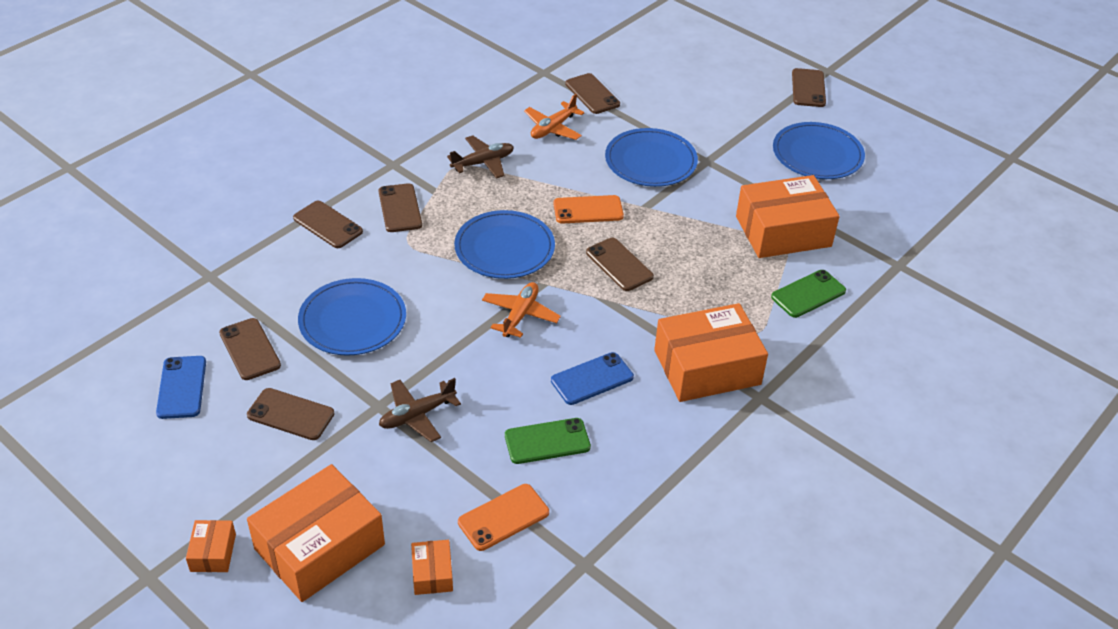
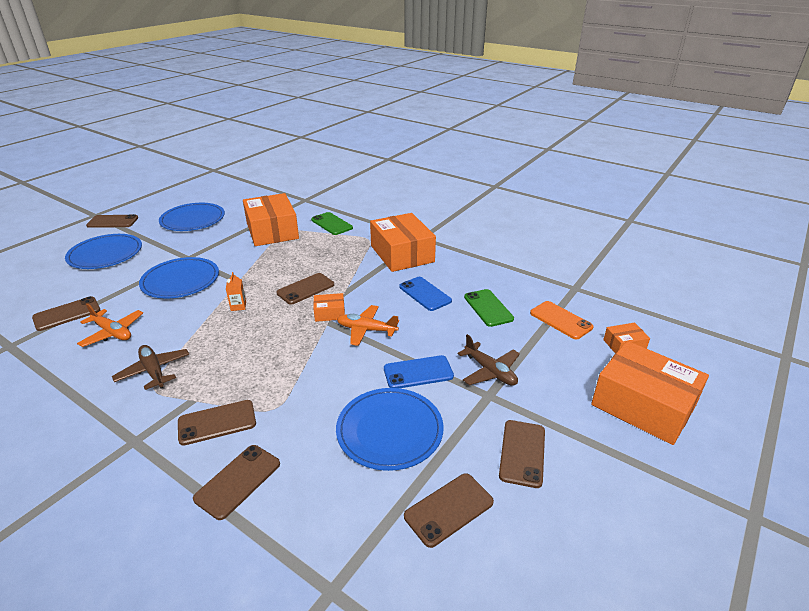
camera: 95 degrees left, 10 degrees down
(181, 387) = (524, 563): blue phone -> blue phone (418, 372)
(213, 552) = (696, 473): orange box -> orange box (329, 313)
(504, 248) = (284, 345): blue plate -> blue plate (105, 254)
(588, 210) = (238, 306): orange phone -> orange carton

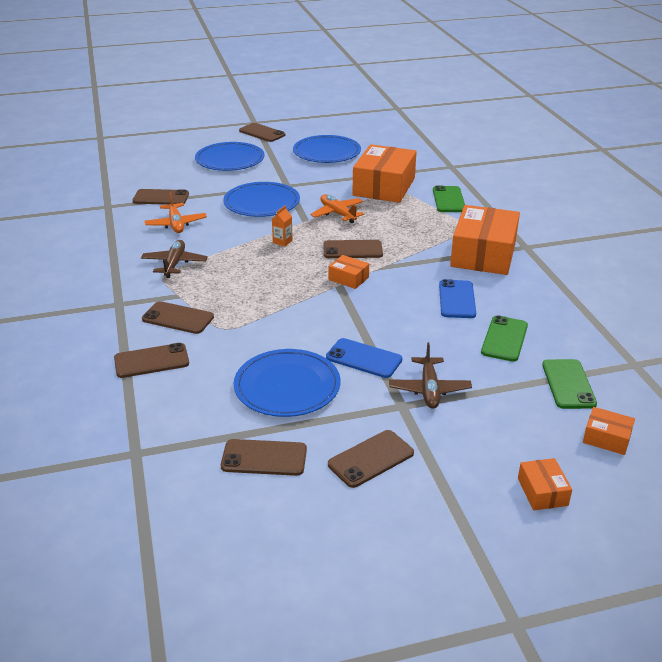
camera: 40 degrees right, 0 degrees up
(366, 330) = (363, 306): orange plane -> orange plane (338, 214)
(561, 320) = (568, 384): orange phone -> green phone
(643, 405) = (542, 492): orange box -> orange box, size x0.45

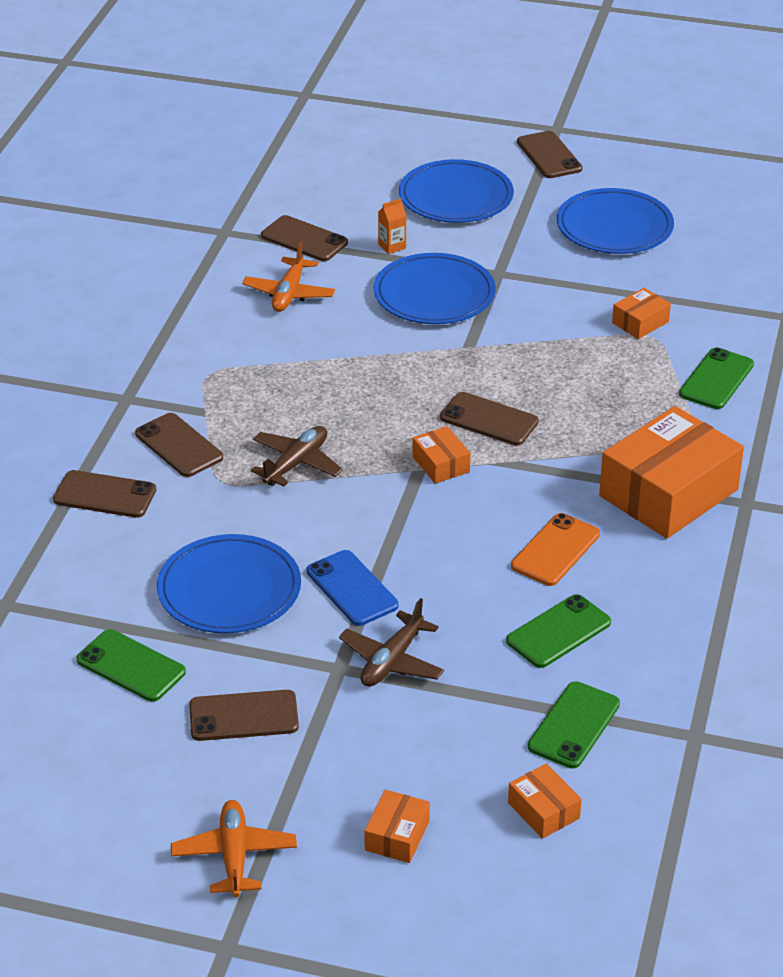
camera: 30 degrees right, 5 degrees up
(174, 264) = (237, 360): brown plane -> brown plane (296, 463)
(264, 458) = (131, 666): brown phone -> green phone
(282, 241) = (405, 372): orange carton -> orange carton (392, 246)
(338, 214) = (525, 350): orange plane -> orange plane (234, 856)
(384, 187) = (640, 322): orange box -> orange box, size x0.45
(457, 299) = (555, 550): blue phone -> orange phone

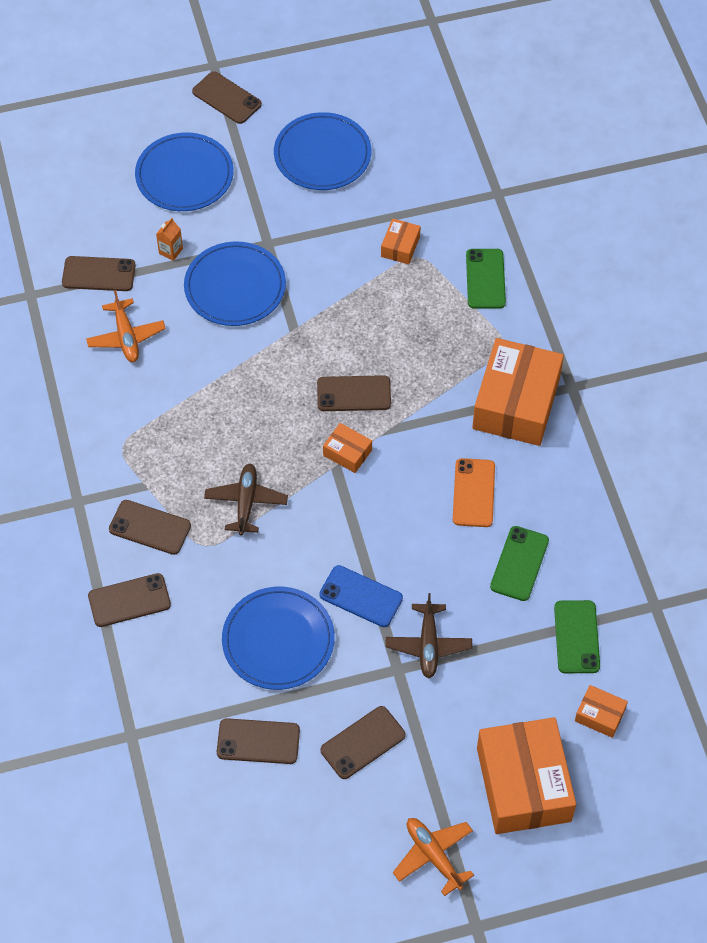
camera: 30 degrees left, 20 degrees up
(131, 666) = (258, 741): green phone -> brown phone
(397, 836) = (523, 784): orange box -> orange box, size x2.23

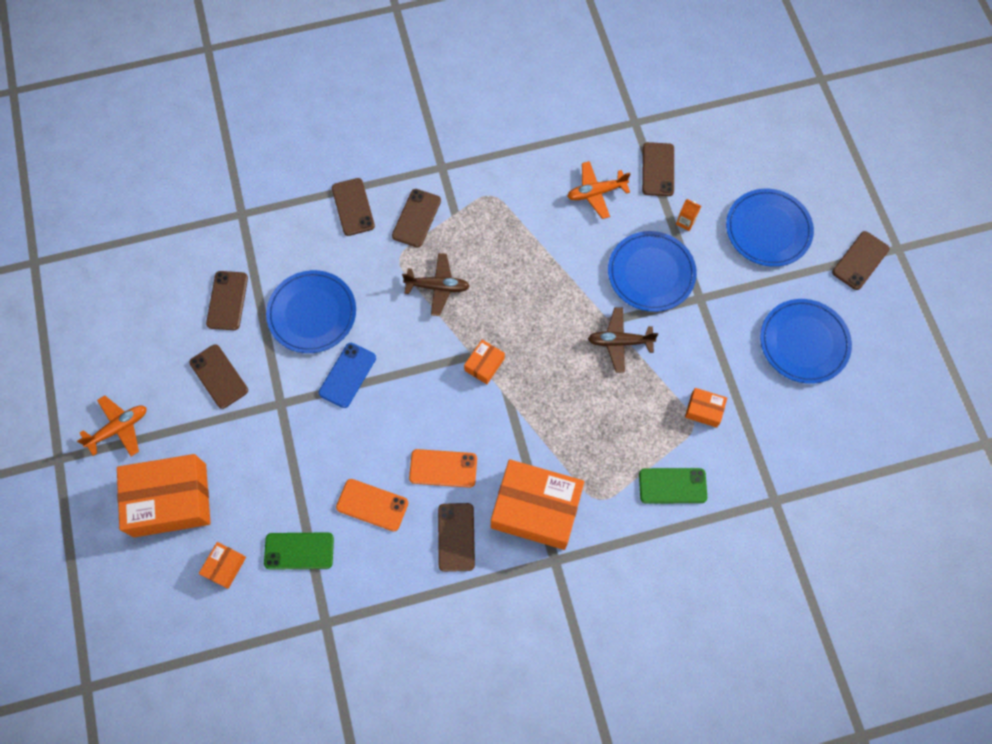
camera: 90 degrees right, 10 degrees up
(354, 394) = (543, 370): brown phone -> brown phone (456, 537)
(428, 645) = (300, 427): brown plane -> brown plane (620, 342)
(519, 563) = (372, 505): green phone -> orange phone

